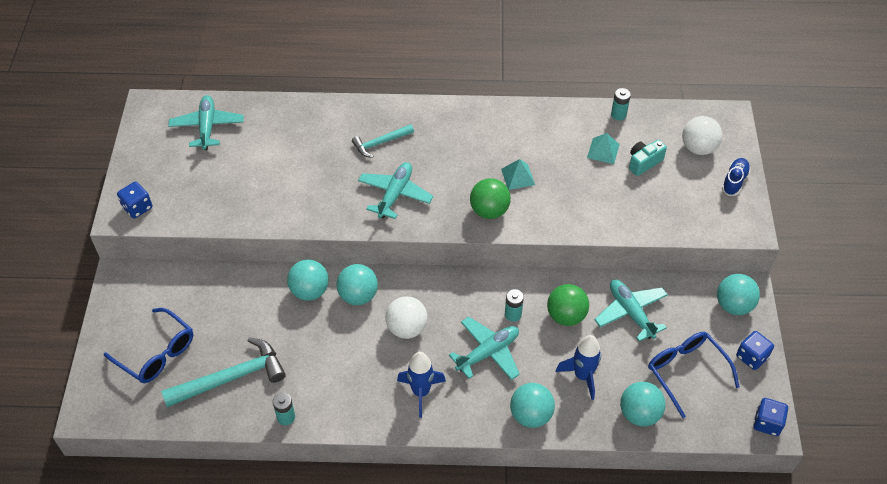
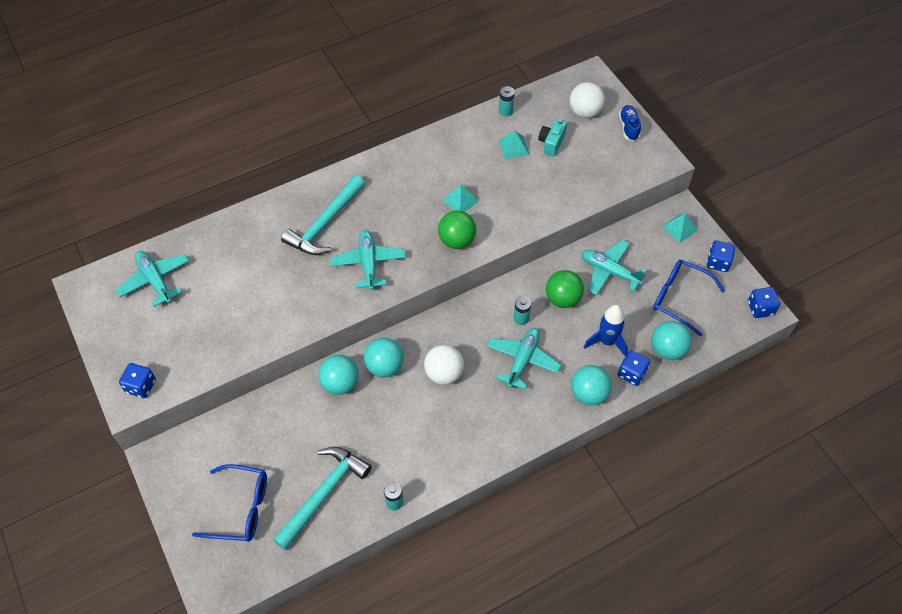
camera: 30 degrees left, 5 degrees up
(380, 143) = (324, 224): turquoise hammer -> turquoise hammer, size x1.72
(421, 392) = (491, 421): blue rocket -> none
(586, 418) = (631, 373): none -> blue dice
(733, 305) = (679, 228): turquoise ball -> turquoise pyramid

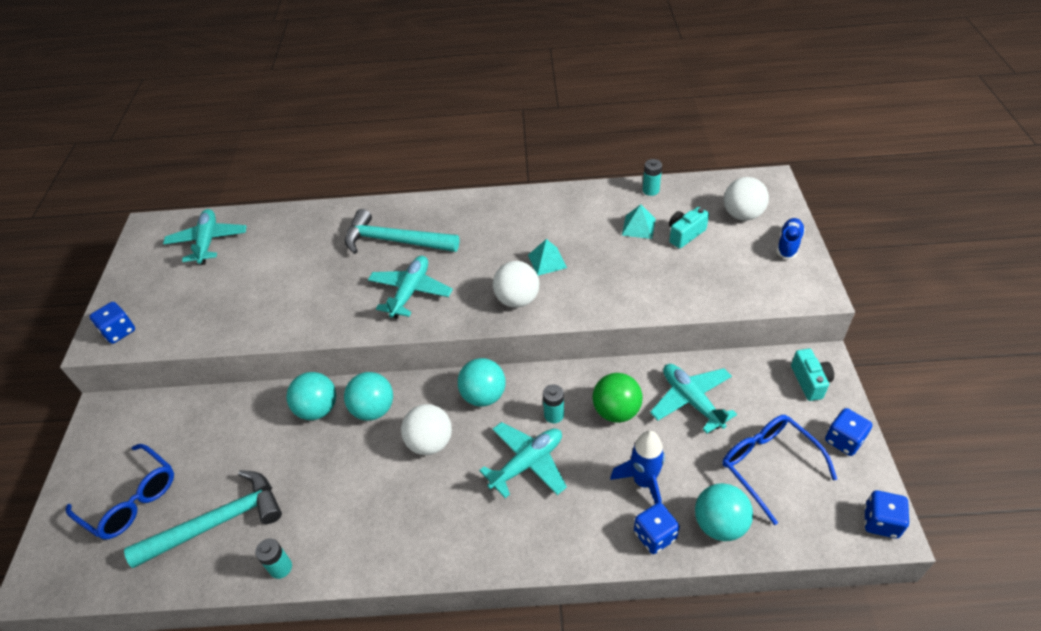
camera: 30 degrees right, 10 degrees down
(324, 224) = (394, 241): turquoise hammer -> turquoise hammer turned 45 degrees clockwise
(457, 240) = (517, 299): green ball -> white ball
(588, 394) = (585, 538): turquoise ball -> turquoise ball (483, 396)
(679, 228) = (810, 381): turquoise pyramid -> turquoise camera

